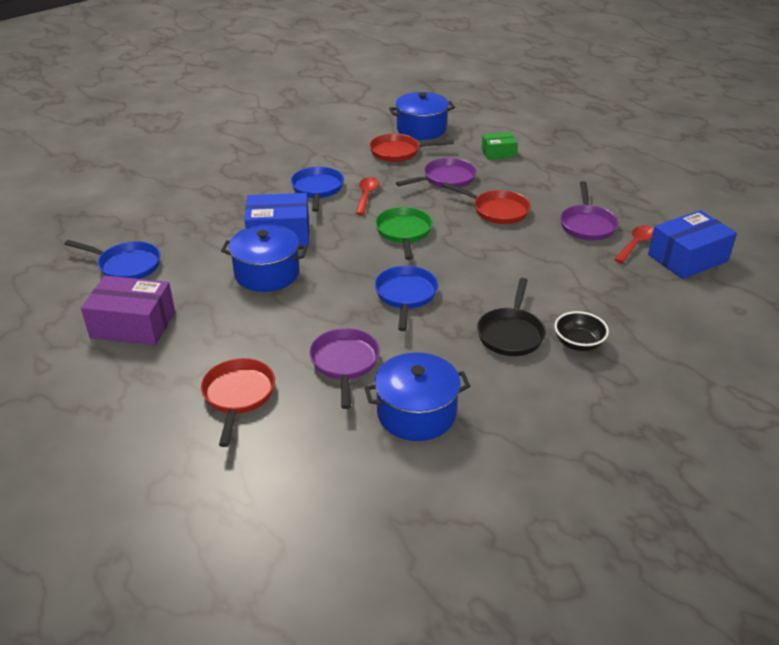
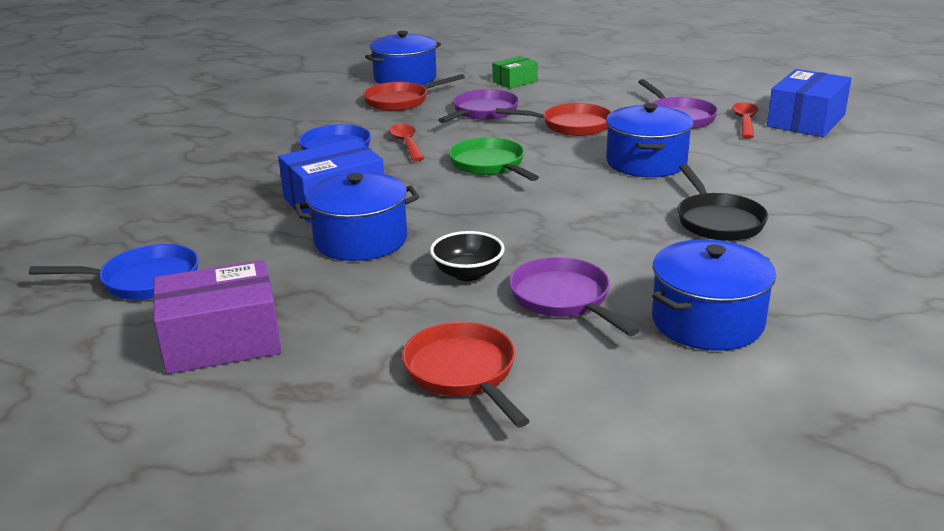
camera: 25 degrees left, 10 degrees down
(406, 295) = (560, 218): blue pan -> none
(516, 263) = (646, 162): none -> blue pot
(578, 344) = (796, 211): black bowl -> black bowl (468, 273)

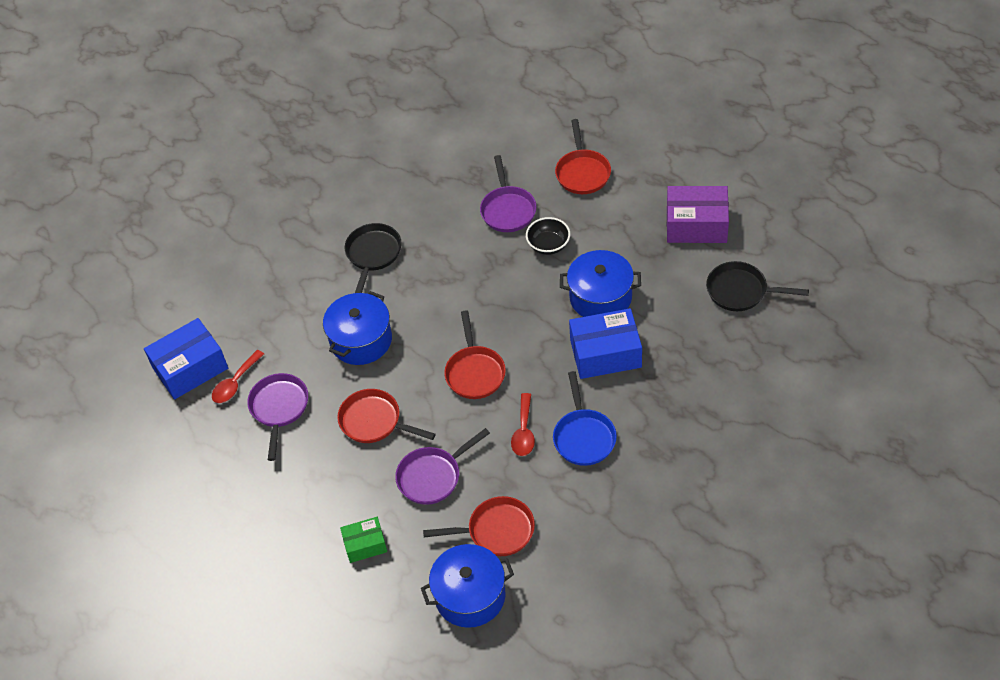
camera: 155 degrees left, 25 degrees up
(144, 280) = (741, 291): blue pan -> black pan
(489, 165) = (474, 372): green pan -> red pan
(707, 321) = (448, 175): blue pot -> none

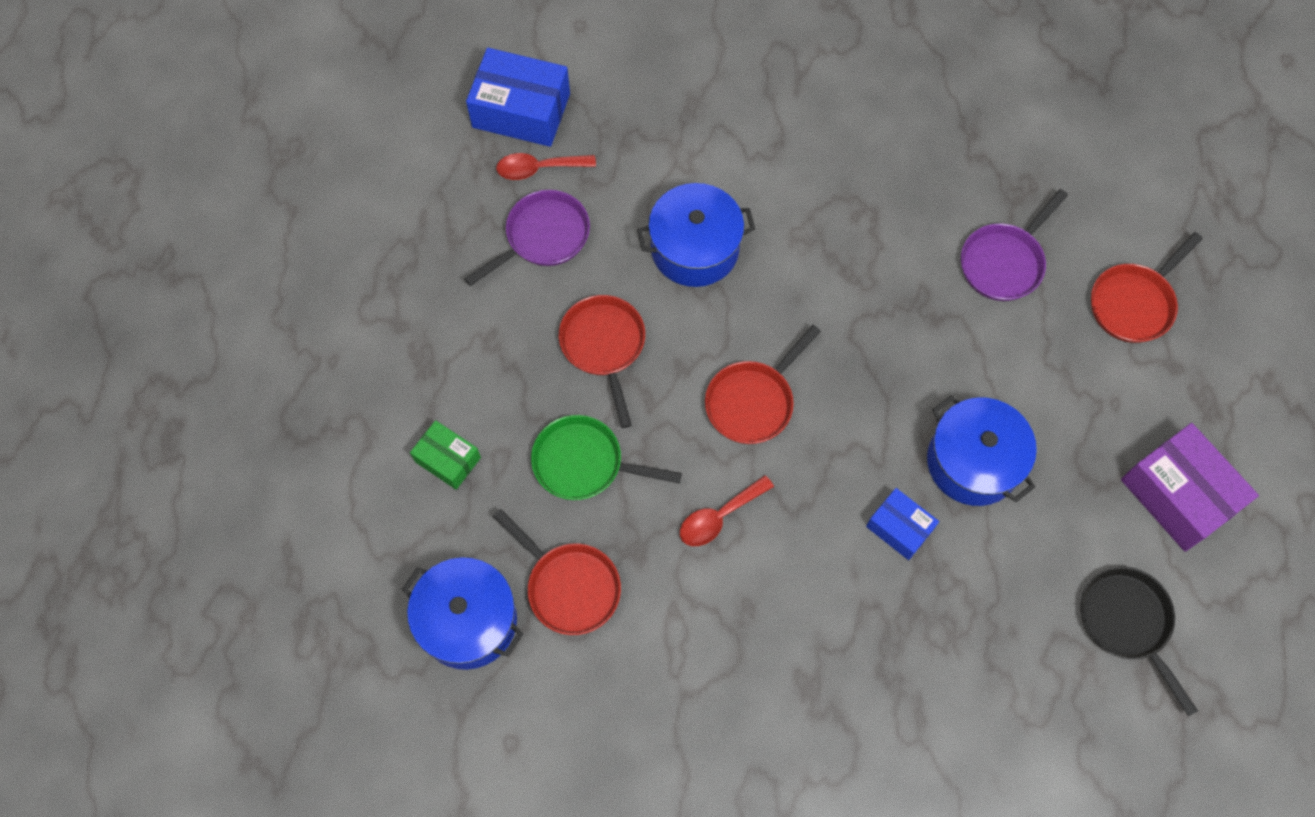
camera: 45 degrees right, 15 degrees up
(373, 255) = (815, 170): black pan -> none
(432, 476) = (584, 463): purple pan -> green pan
(548, 245) = (995, 346): black bowl -> none
(583, 437) = (766, 589): blue pan -> none
(605, 353) = (899, 528): blue box -> blue box, size x0.57

